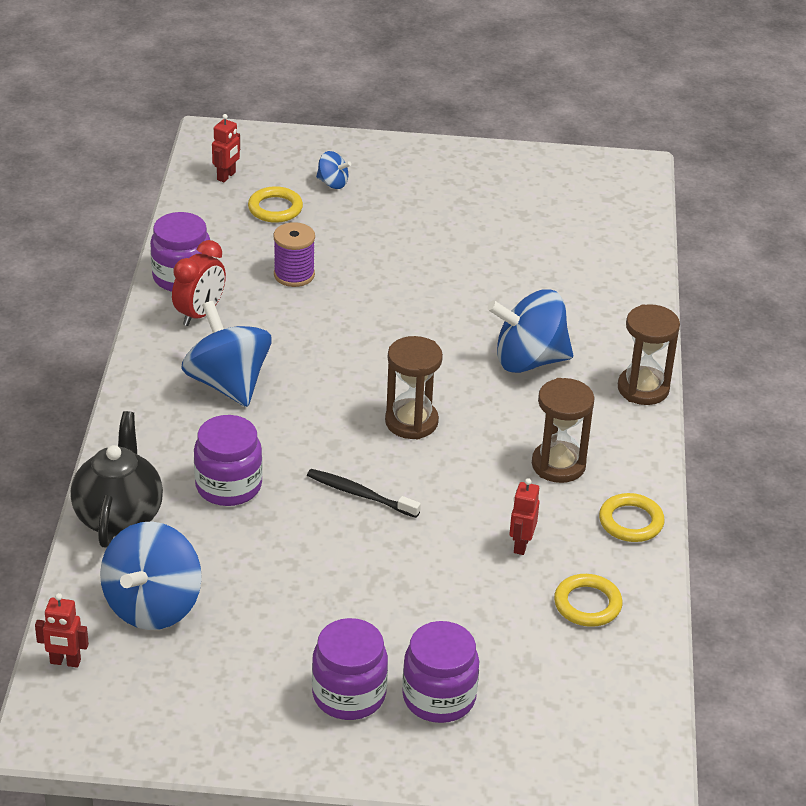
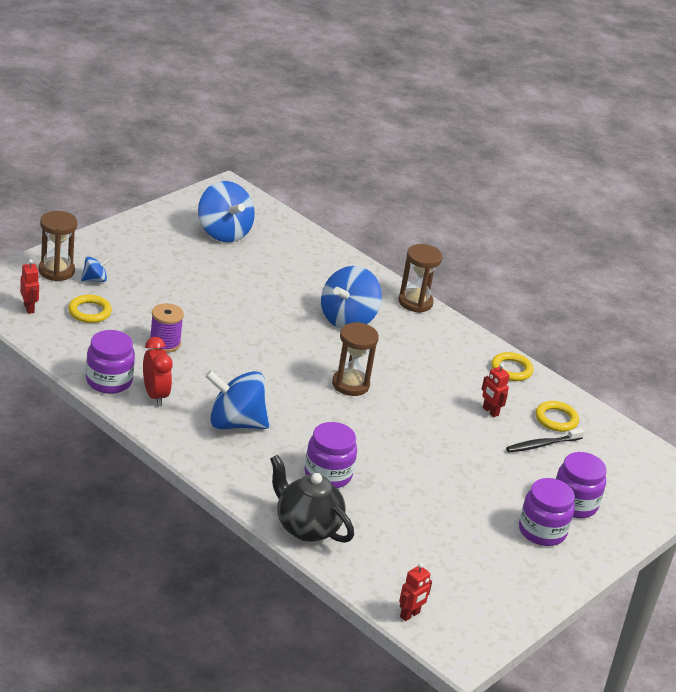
camera: 55 degrees left, 5 degrees down
(153, 605) = (398, 557): blue spinning top -> blue spinning top (223, 232)
(360, 494) = (390, 436): black toothbrush -> black toothbrush (542, 445)
(558, 465) = (443, 363): brown hourglass -> brown hourglass (56, 271)

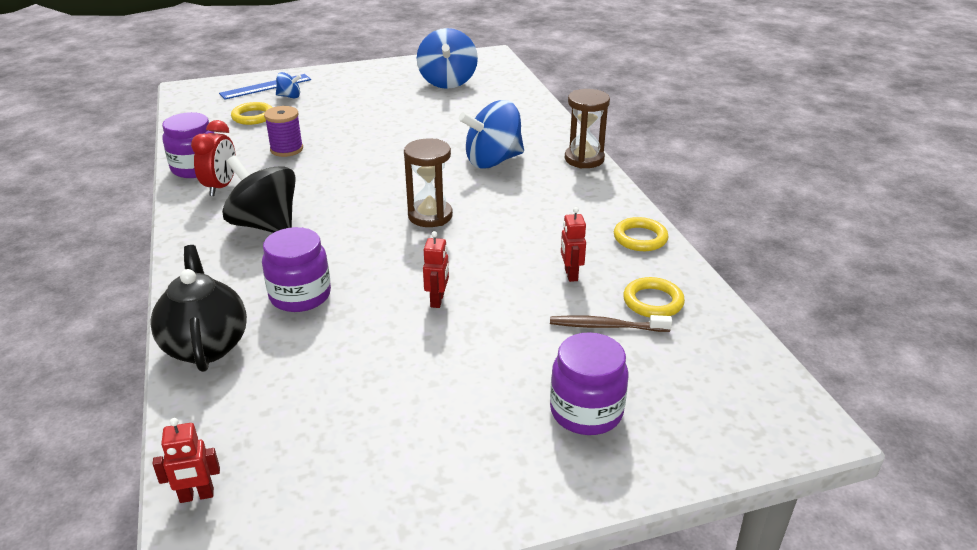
camera: 35 degrees right, 0 degrees up
(29, 308) = (207, 107): red robot -> red robot (437, 300)
(56, 271) = (266, 87): brown hourglass -> blue ruler
(235, 423) = (265, 225): blue spinning top -> black spinning top
(542, 445) = (606, 326): black toothbrush -> brown toothbrush
(542, 531) = (503, 435): purple jar -> none

